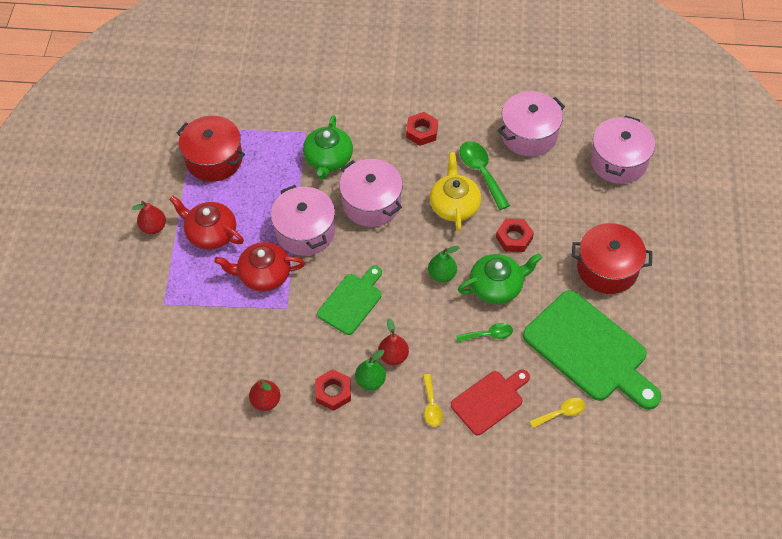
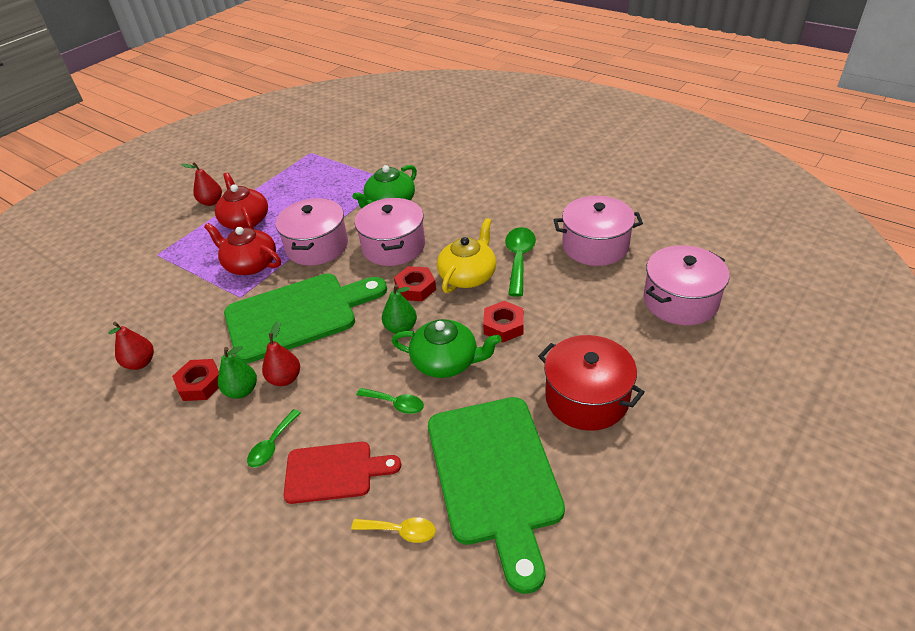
camera: 35 degrees right, 15 degrees down
(214, 159) = (303, 175): red pot -> none
(352, 301) = (297, 315): green cutting board -> green cutting board, size x1.76
(422, 132) = (490, 211): red nut -> red nut (415, 288)
(431, 406) = (272, 445): yellow spoon -> green spoon

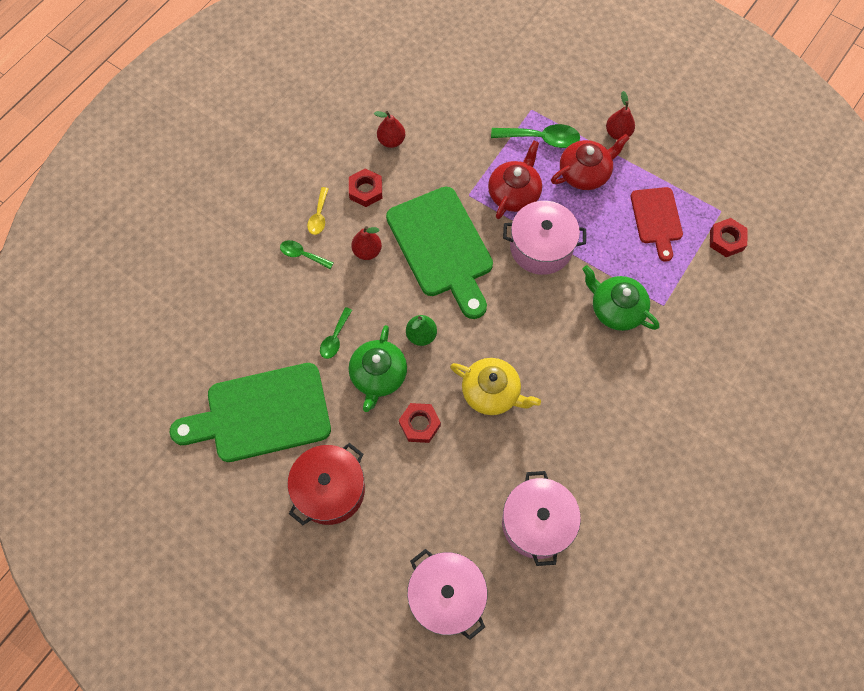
camera: 85 degrees right, 25 degrees up
(242, 391) = (357, 222): green pear -> none
(334, 472) = (275, 301): red cutting board -> red cutting board (656, 219)
(393, 246) = (539, 319): pink pot -> none
(400, 531) = (223, 351): yellow spoon -> yellow spoon (319, 216)
(415, 288) = (475, 344): red nut -> red nut (726, 240)
(519, 259) = (516, 442): green spoon -> green spoon (541, 139)

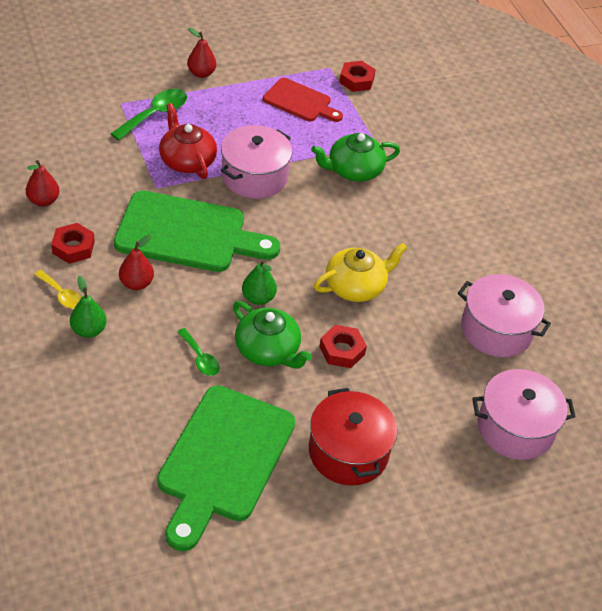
camera: 60 degrees left, 20 degrees down
(302, 255) = (88, 330): green spoon -> green pear
(585, 173) = (215, 111): red teapot -> none

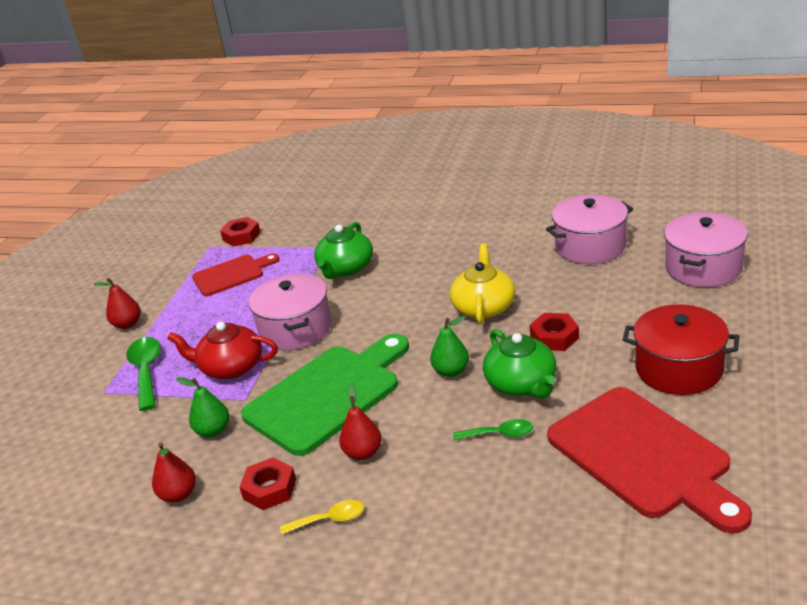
camera: 45 degrees left, 15 degrees down
(88, 330) = (399, 511): green pear -> green pear (213, 431)
(223, 460) = (643, 456): green cutting board -> red cutting board
(268, 350) = (522, 384): green teapot -> green teapot turned 75 degrees clockwise

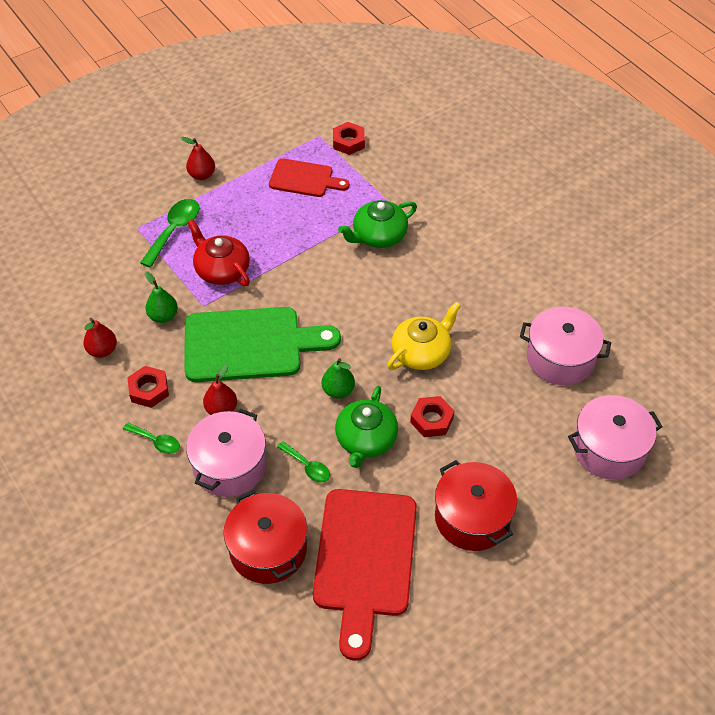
camera: 35 degrees right, 20 degrees up
(295, 329) = (290, 268): pink pot -> pink pot (229, 465)
(330, 520) = (156, 441): yellow spoon -> green spoon
(552, 514) = (268, 549): none -> red pot

